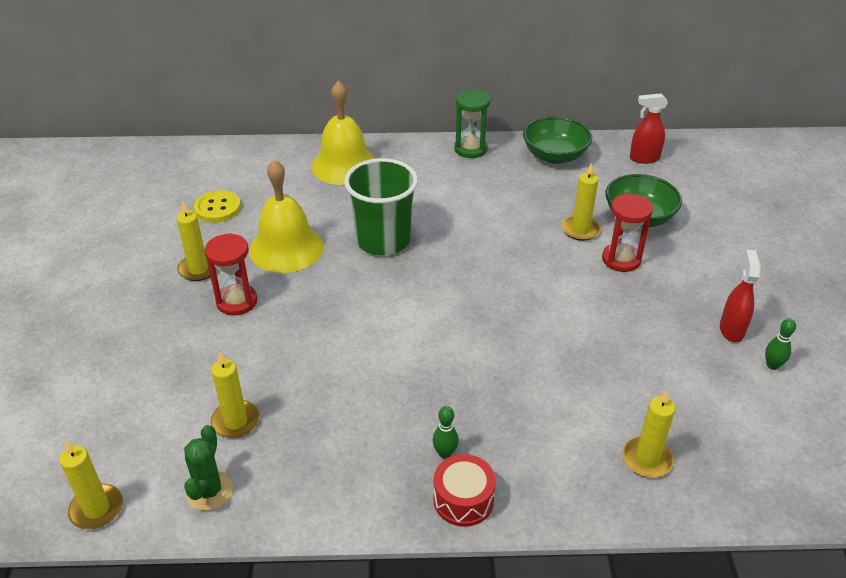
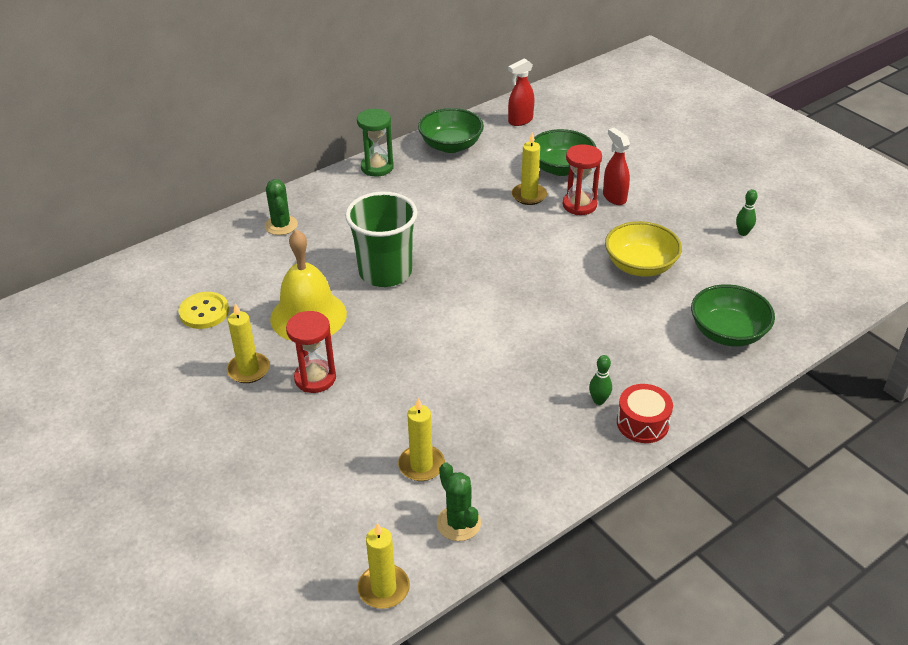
camera: 35 degrees left, 0 degrees up
(344, 165) = (281, 225): yellow bell -> green cactus
(622, 345) = (640, 266): none -> yellow bowl
(646, 459) = (727, 333): yellow candle -> green bowl
(731, 330) = (697, 221): red spray bottle -> red spray bottle (614, 197)

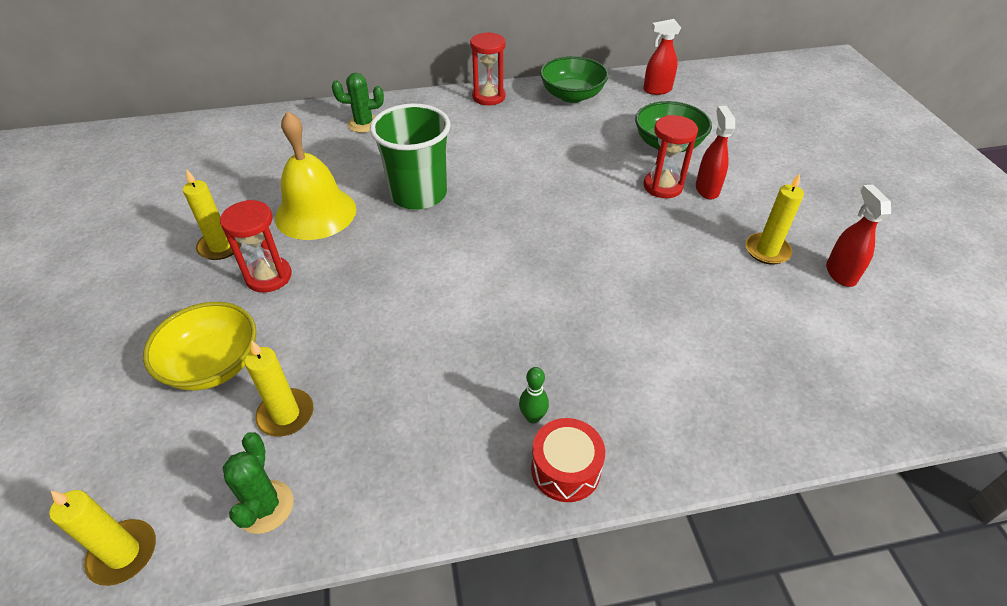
camera: 25 degrees right, 5 degrees up
(204, 312) = (234, 180): yellow button -> none
(281, 225) = (364, 124): green cactus -> green cactus turned 75 degrees clockwise
(377, 167) = (488, 97): green hourglass -> red hourglass
(529, 196) = (615, 162): yellow candle -> yellow candle (767, 251)
(640, 266) = (688, 272): yellow bowl -> yellow bowl (213, 365)
(727, 333) = (749, 391): green bowl -> none
(743, 233) = (840, 273): green bowling pin -> red spray bottle

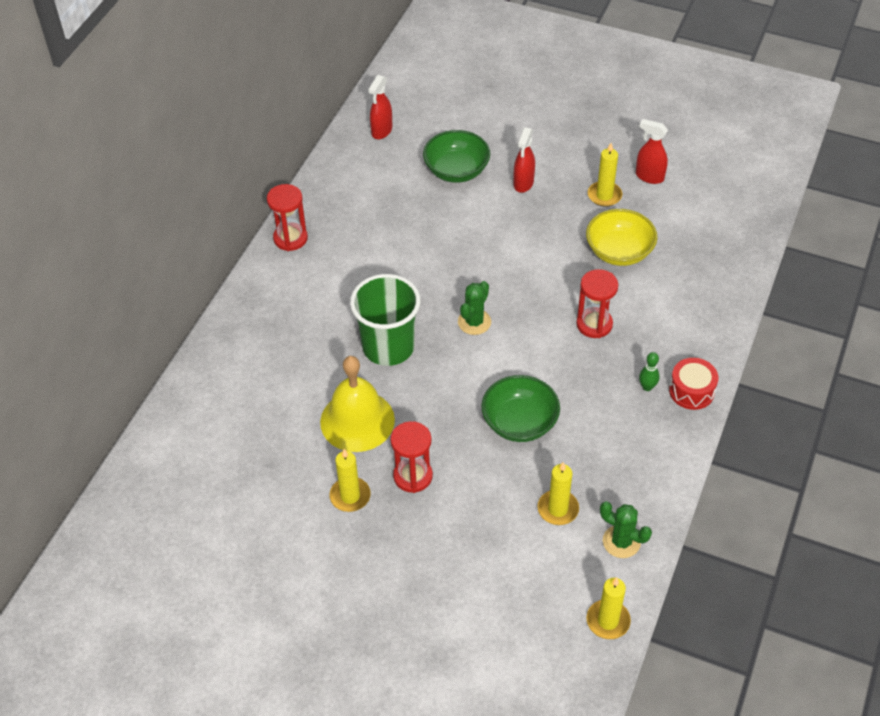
camera: 55 degrees left, 5 degrees up
(213, 365) = (482, 536): yellow bowl -> yellow bowl (619, 251)
(364, 124) = (253, 340): green cactus -> green cactus (474, 322)
(572, 95) = (340, 185): green bowl -> green bowl (519, 422)
(662, 186) = (500, 204): red hourglass -> red hourglass (594, 324)
(707, 189) = (523, 183): red spray bottle -> red spray bottle turned 105 degrees counterclockwise

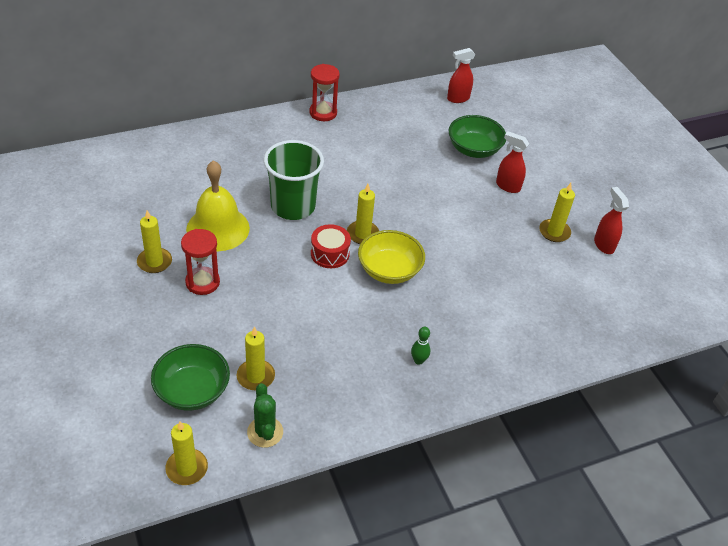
camera: 40 degrees right, 5 degrees down
(474, 322) = (362, 234): green cactus -> yellow candle
(519, 422) = (306, 309): green bowl -> green bowl (192, 391)
(523, 183) = (507, 186): red spray bottle -> red spray bottle turned 60 degrees clockwise
(594, 324) = (437, 296): red hourglass -> none
(619, 251) = (517, 270): yellow bowl -> yellow bowl (389, 270)
(691, 391) = (446, 389): red drum -> red drum (330, 254)

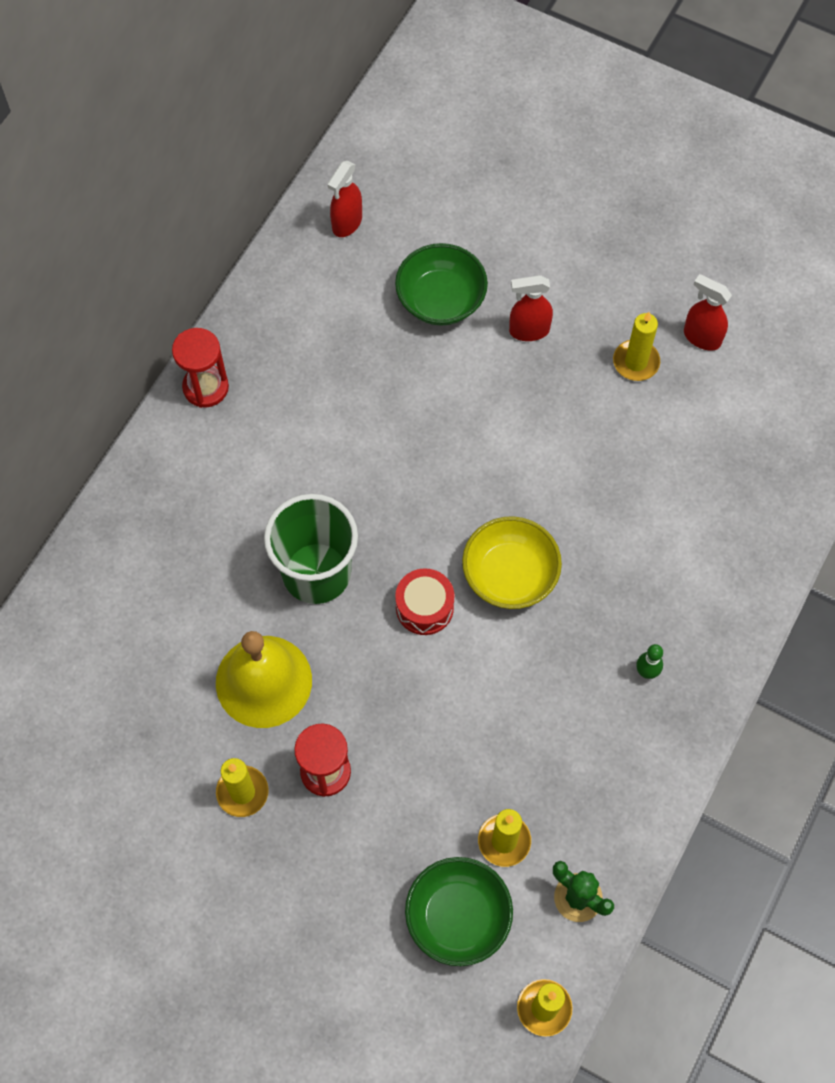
camera: 35 degrees left, 20 degrees up
(362, 234) = (434, 546): yellow candle -> none

